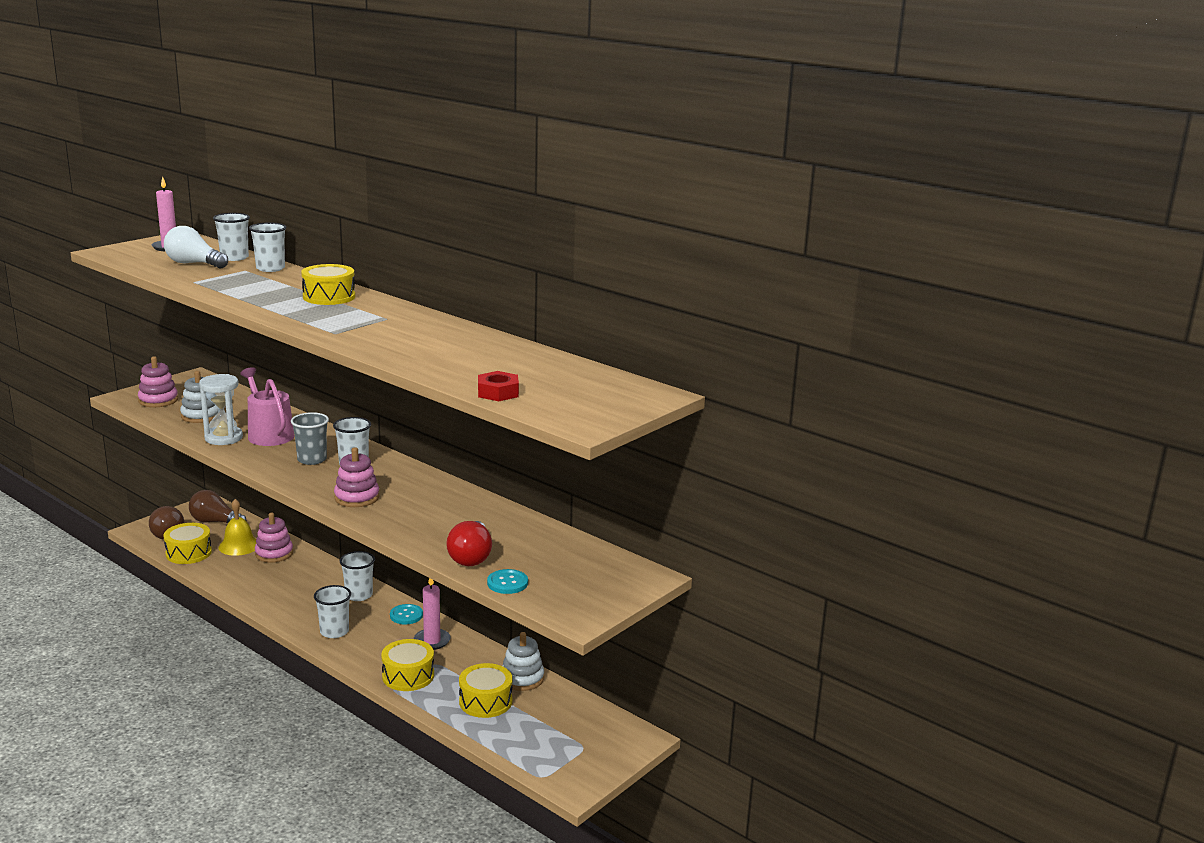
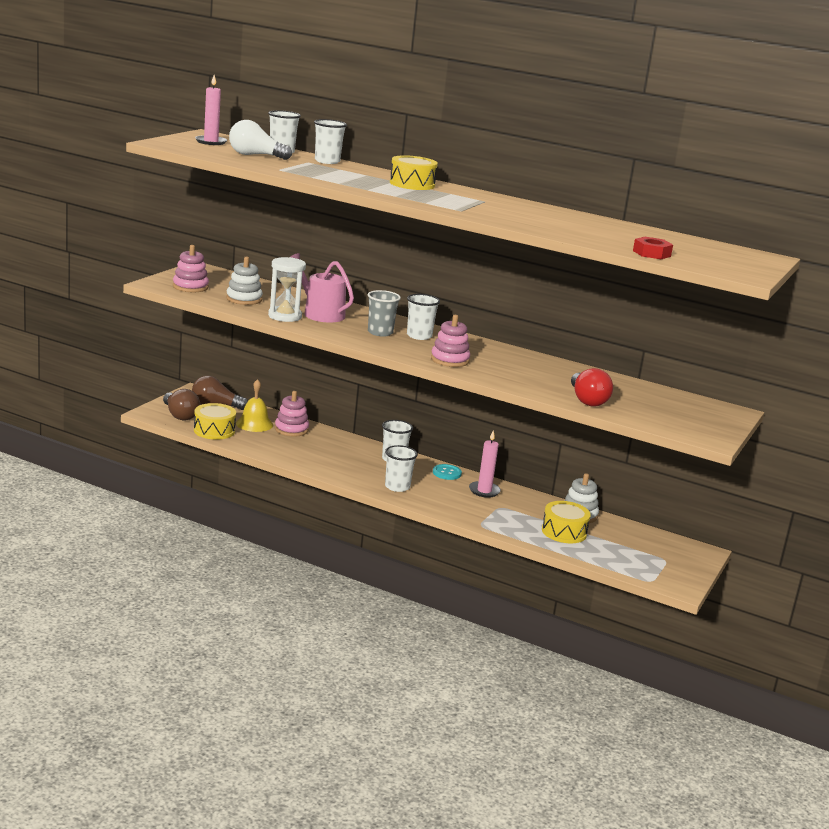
camera: 15 degrees left, 0 degrees up
(408, 676) = (486, 516): yellow drum -> none
(507, 583) = (634, 417): turquoise button -> none

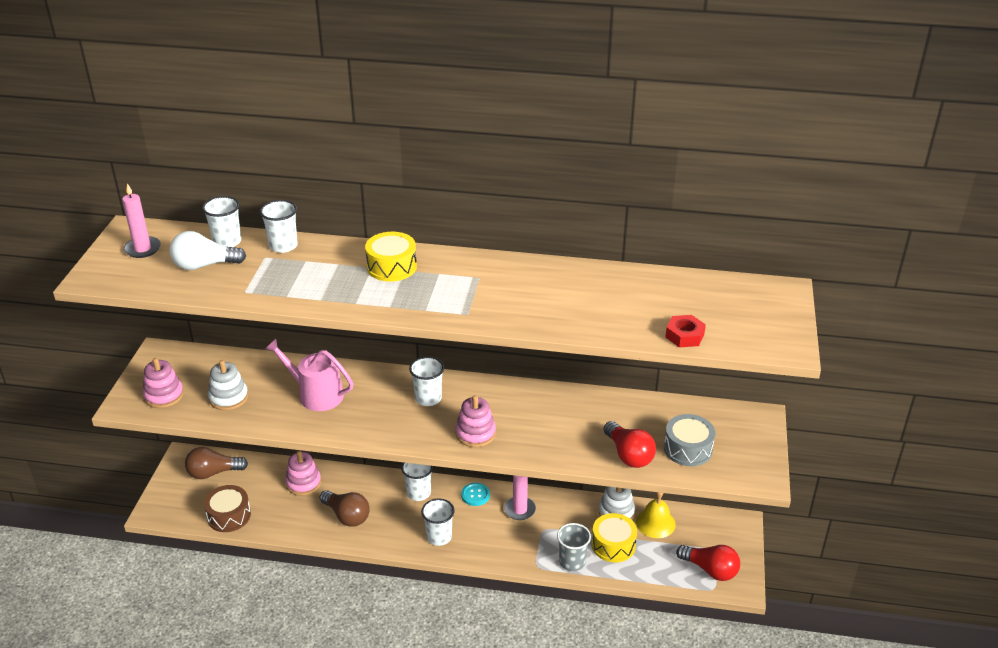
camera: 15 degrees left, 15 degrees up
(180, 415) = (184, 503): brown light bulb -> brown light bulb (347, 516)
(214, 430) = (229, 516): yellow drum -> brown drum
(254, 424) = (264, 488): yellow bell -> yellow bell (655, 523)
(285, 316) = (283, 415): white hourglass -> none
(380, 332) = (389, 408): grey cup -> grey cup (572, 562)
(648, 410) = (688, 449): none -> grey drum
(654, 570) = (710, 570): none -> red light bulb

